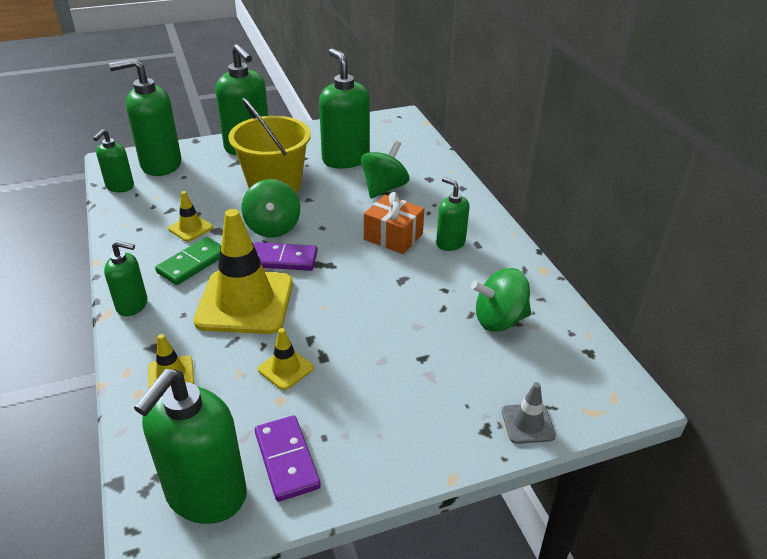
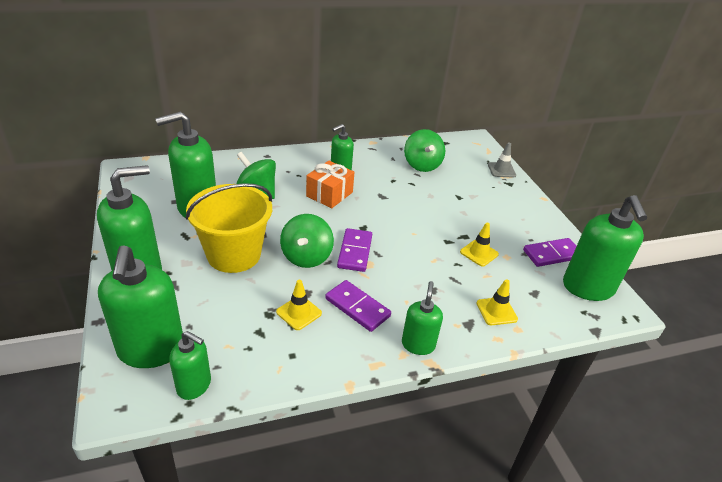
camera: 90 degrees left, 0 degrees up
(192, 263) = (357, 307): green domino -> purple domino
(206, 494) = (588, 287): green soap dispenser -> green soap dispenser turned 60 degrees clockwise
(245, 302) = (410, 273): yellow traffic cone -> none
(273, 227) = (306, 257): green spinning top -> green spinning top turned 105 degrees clockwise

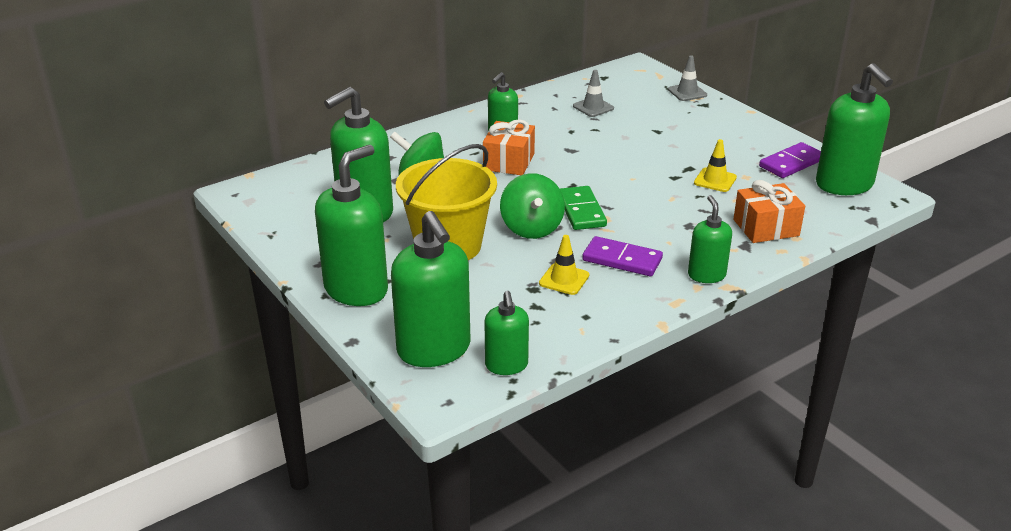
camera: 15 degrees left, 5 degrees down
(194, 385) = (506, 365): green soap dispenser -> green soap dispenser turned 75 degrees clockwise
(354, 252) = (581, 211): purple domino -> green domino
(422, 165) = (593, 107): green spinning top -> grey traffic cone
(496, 311) = (766, 228): yellow traffic cone -> orange gift

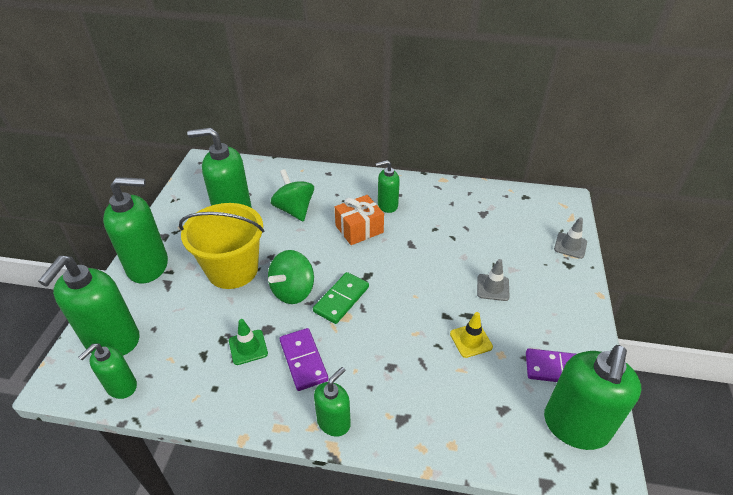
camera: 45 degrees right, 10 degrees up
(564, 279) = (248, 347): yellow traffic cone -> green traffic cone
(593, 107) = (479, 218): grey traffic cone -> grey traffic cone (493, 287)
(766, 228) = (442, 415): orange gift -> none

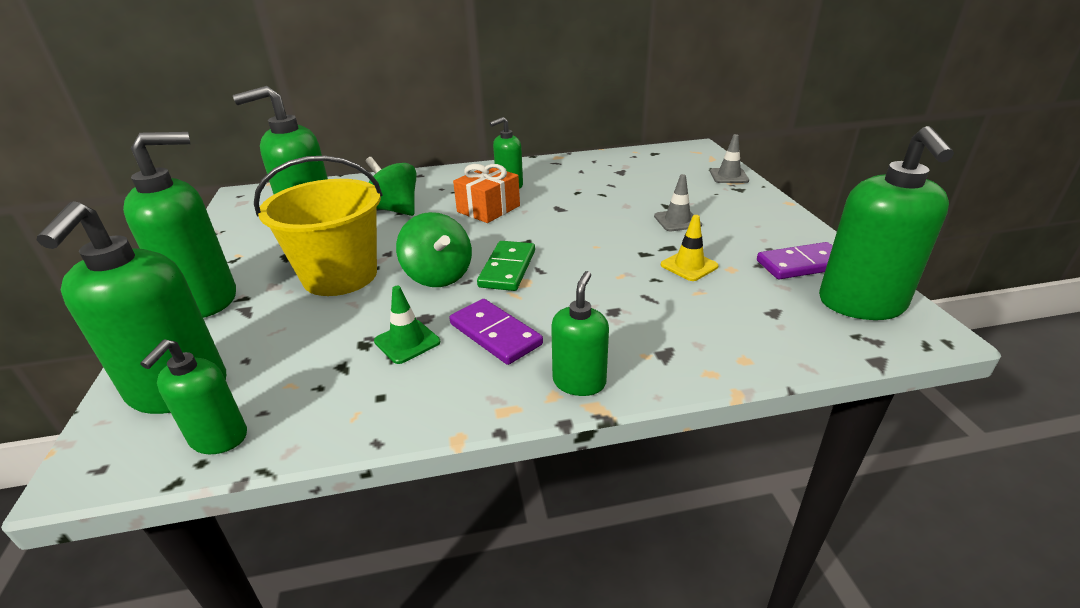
camera: 20 degrees left, 10 degrees down
(293, 291) = (438, 276): green spinning top -> green spinning top turned 45 degrees counterclockwise

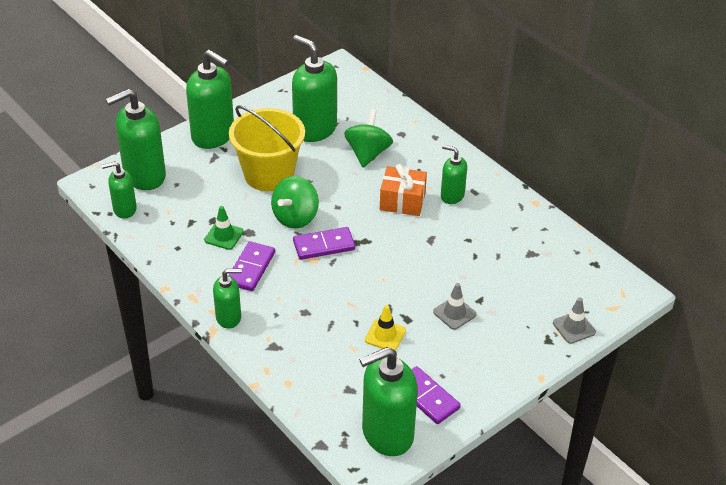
camera: 60 degrees right, 10 degrees up
(507, 268) = (324, 245): green domino -> purple domino

